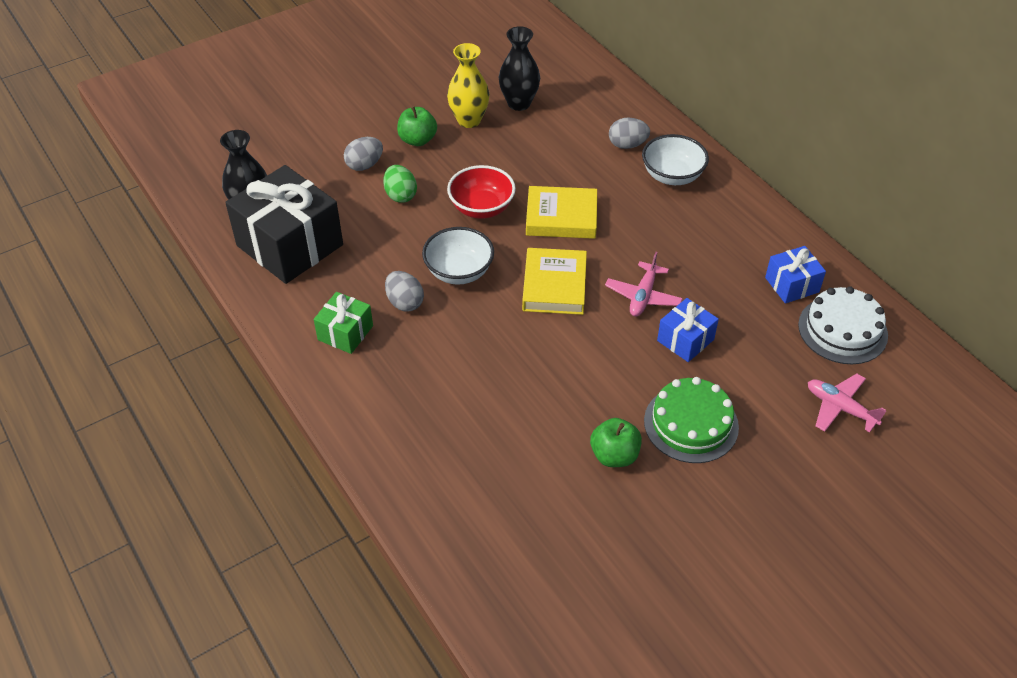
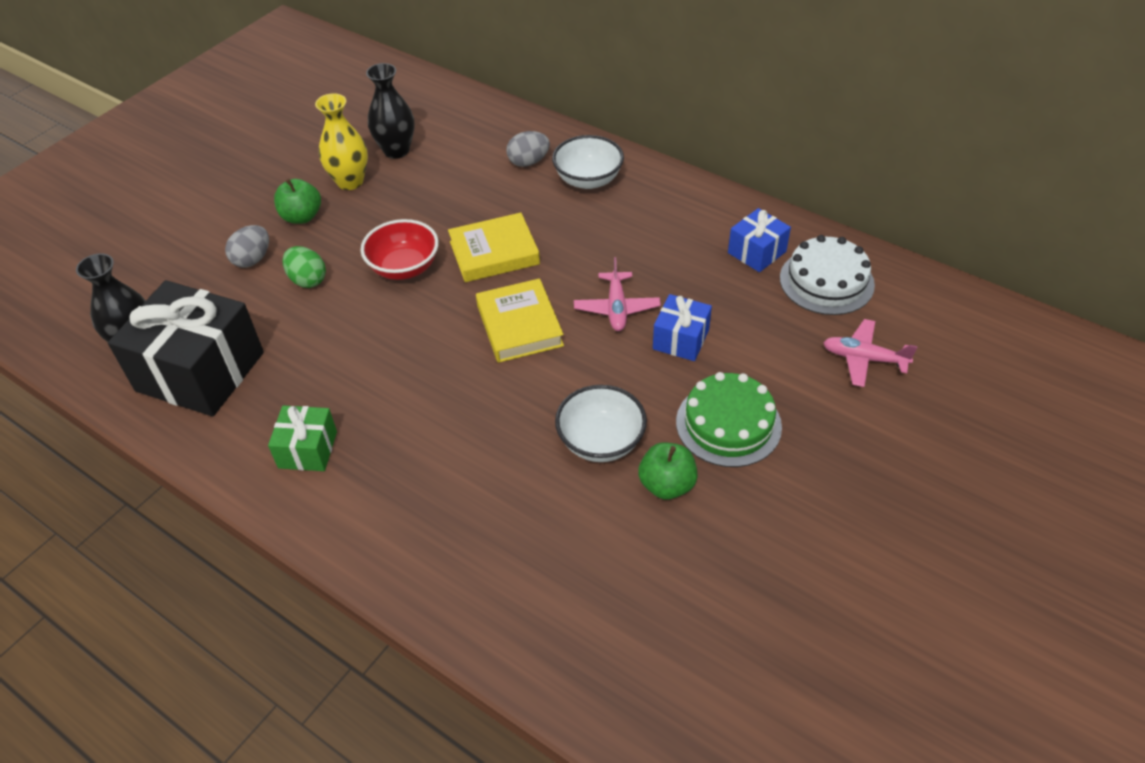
camera: 20 degrees left, 0 degrees up
(405, 302) = (362, 394): grey egg -> none
(459, 271) = (409, 342): white bowl -> white bowl (601, 441)

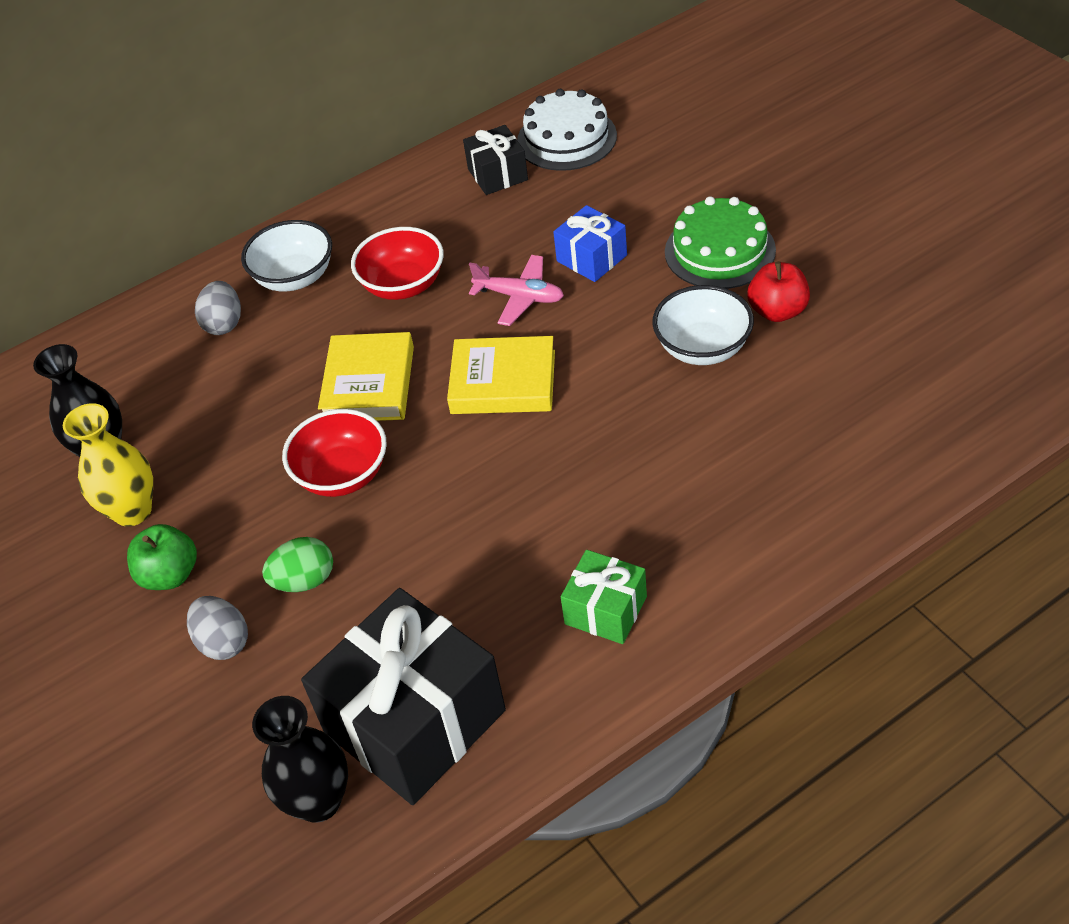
camera: 65 degrees left, 0 degrees up
(603, 238) = (403, 285): none -> red bowl
(667, 485) = (777, 311): green apple -> red apple
(756, 252) = (497, 174): blue gift -> black gift
(864, 358) = (679, 142): pink plane -> none

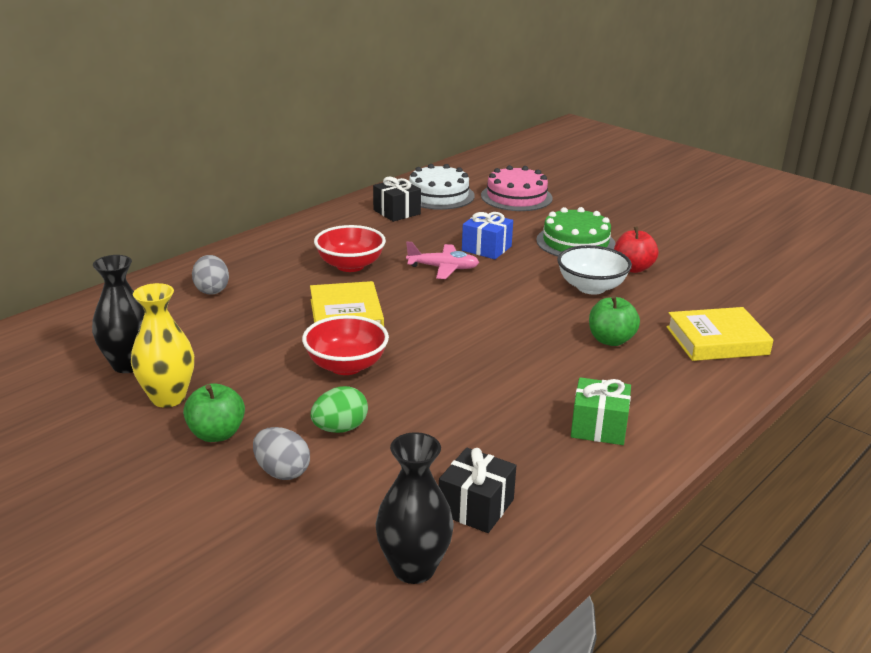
camera: 20 degrees left, 20 degrees down
(295, 277) = (261, 264): white bowl -> none
(415, 721) = (476, 507): black gift -> black gift, size x0.50
(503, 382) = (452, 310): yellow book -> yellow book (717, 340)
(675, 145) = (516, 197): none -> pink cake
(686, 455) = (611, 340): none -> green apple

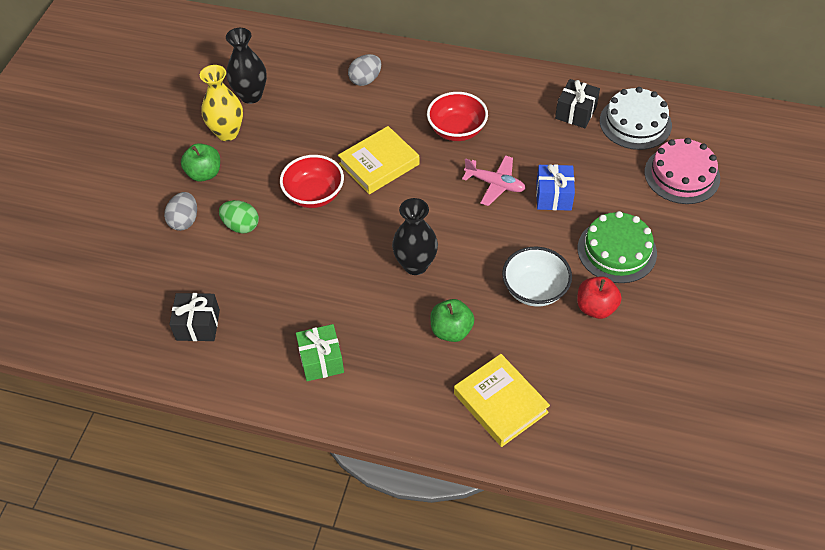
camera: 65 degrees right, 25 degrees up
(414, 568) = (130, 318): black vase -> black vase (415, 265)
(443, 268) = (495, 184): pink plane -> pink plane turned 45 degrees counterclockwise

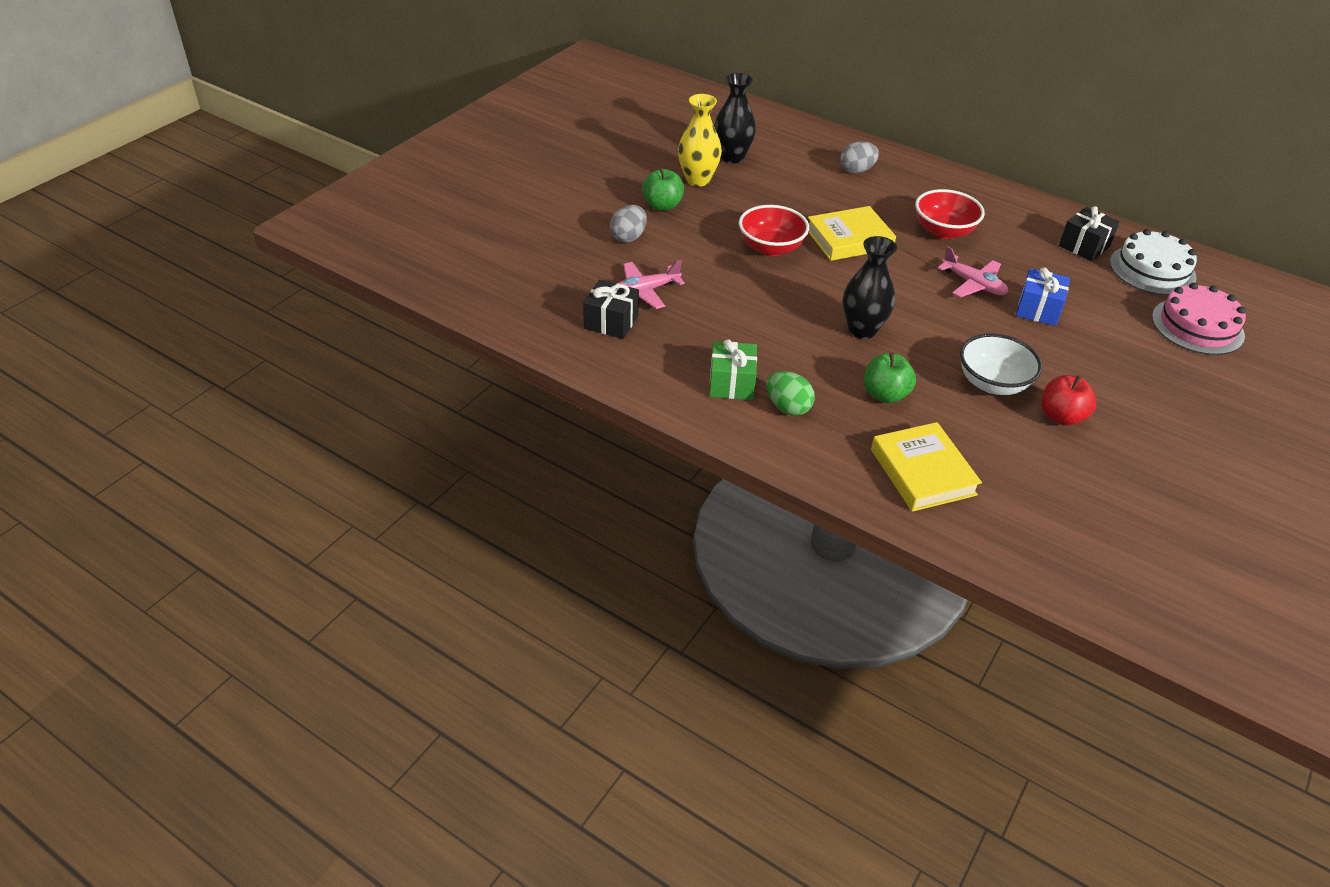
camera: 15 degrees right, 10 degrees down
(217, 280) = (645, 291): none -> pink plane
(241, 226) = (685, 254): green egg -> green egg (787, 407)
(617, 251) = (1100, 373): green cake -> none

